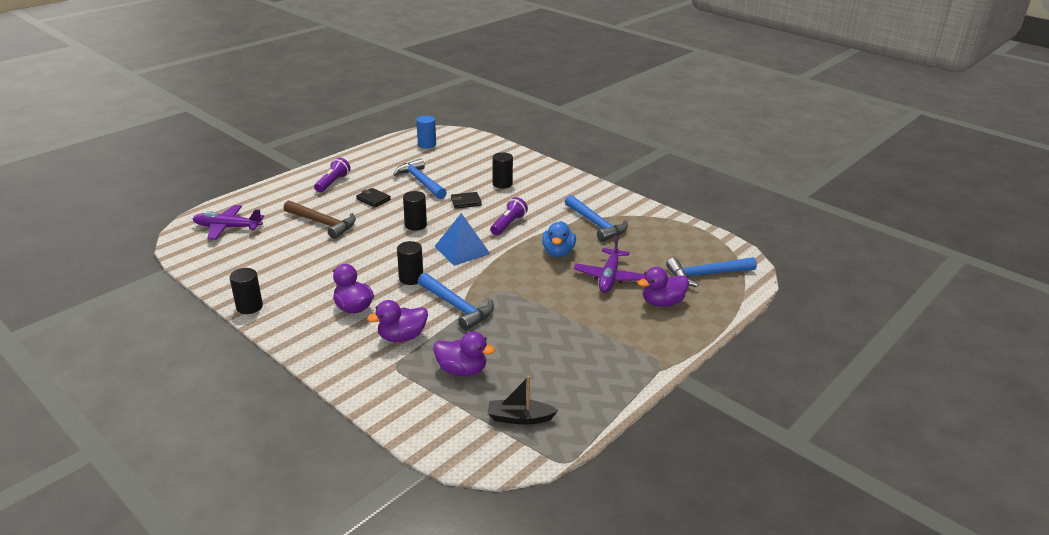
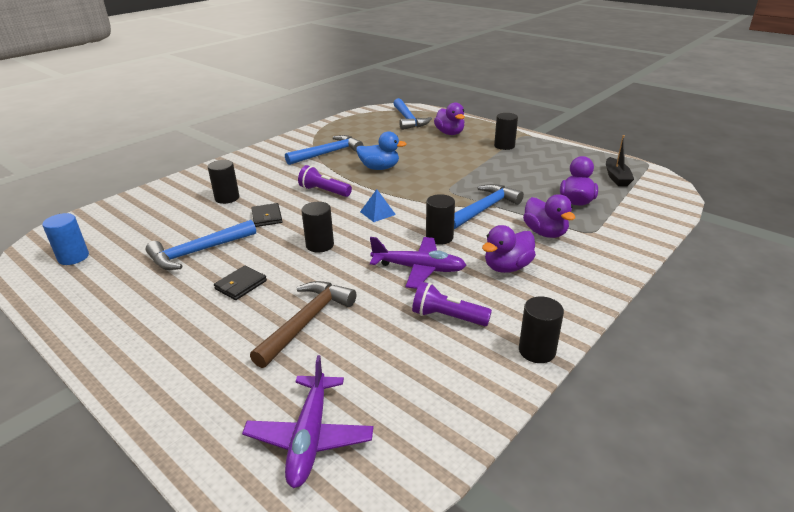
camera: 90 degrees left, 0 degrees up
(333, 183) = (168, 333): purple flashlight -> purple flashlight (447, 317)
(462, 250) = (377, 213): blue pyramid -> blue pyramid, size x0.57
(609, 277) = (418, 149): purple plane -> purple plane (419, 269)
(622, 341) = (504, 146): none -> black cylinder

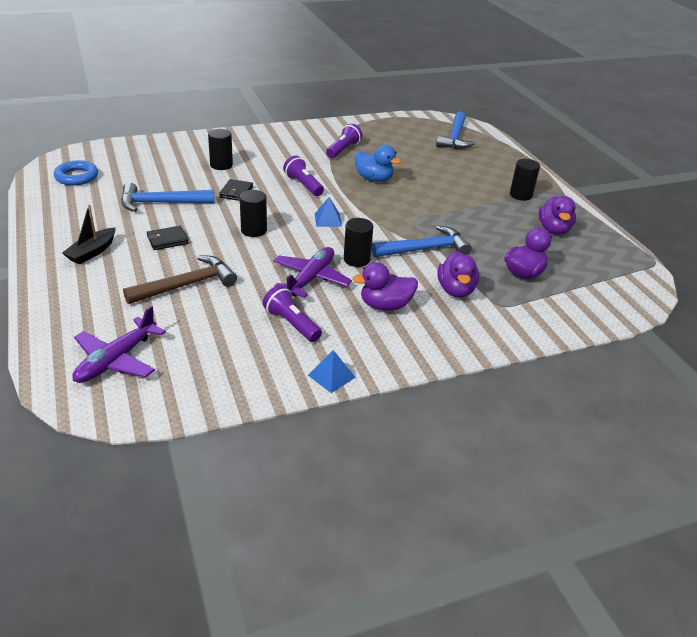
camera: 25 degrees right, 5 degrees up
(73, 257) = (76, 177): blue cylinder -> blue ring
(328, 153) = (343, 150): blue hammer -> purple flashlight
(419, 269) = (311, 278): purple plane -> purple plane turned 105 degrees counterclockwise
(449, 133) = (480, 165): purple duck -> purple duck (554, 230)
(537, 351) = (331, 376): black cylinder -> blue pyramid
(616, 177) = (599, 265): black boat -> black boat (92, 252)

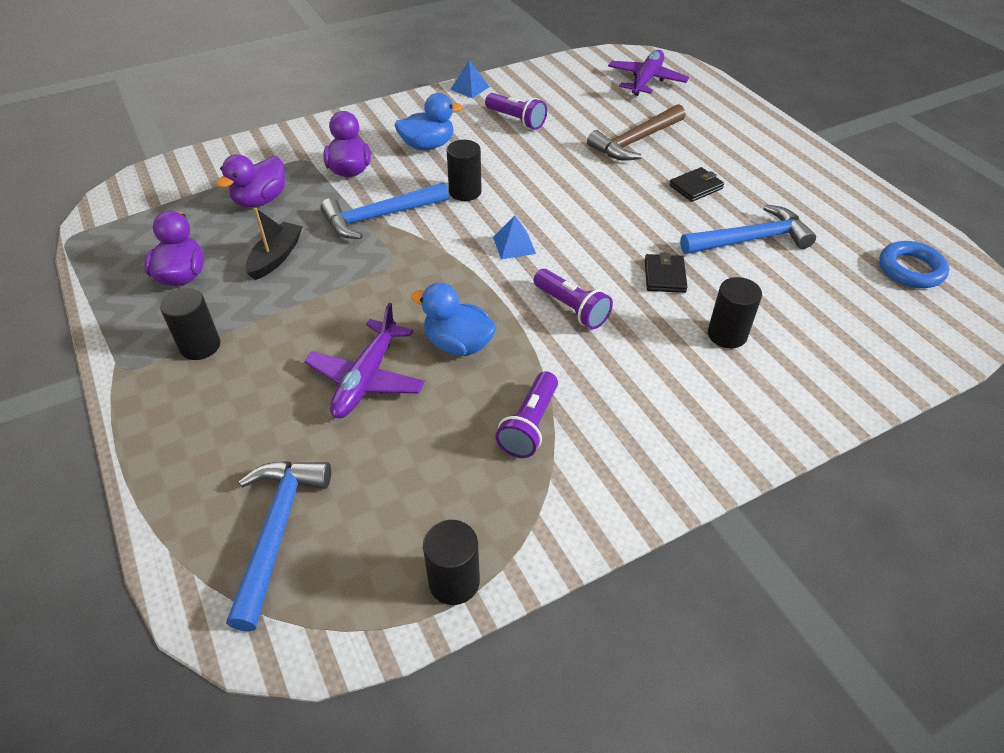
camera: 175 degrees right, 10 degrees up
(92, 252) = (761, 162): black boat -> black boat (276, 257)
(254, 230) = (604, 214): black cylinder -> black cylinder (454, 581)
(311, 278) = (512, 163): purple plane -> purple plane (366, 379)
(385, 305) = (428, 146): purple duck -> blue duck

